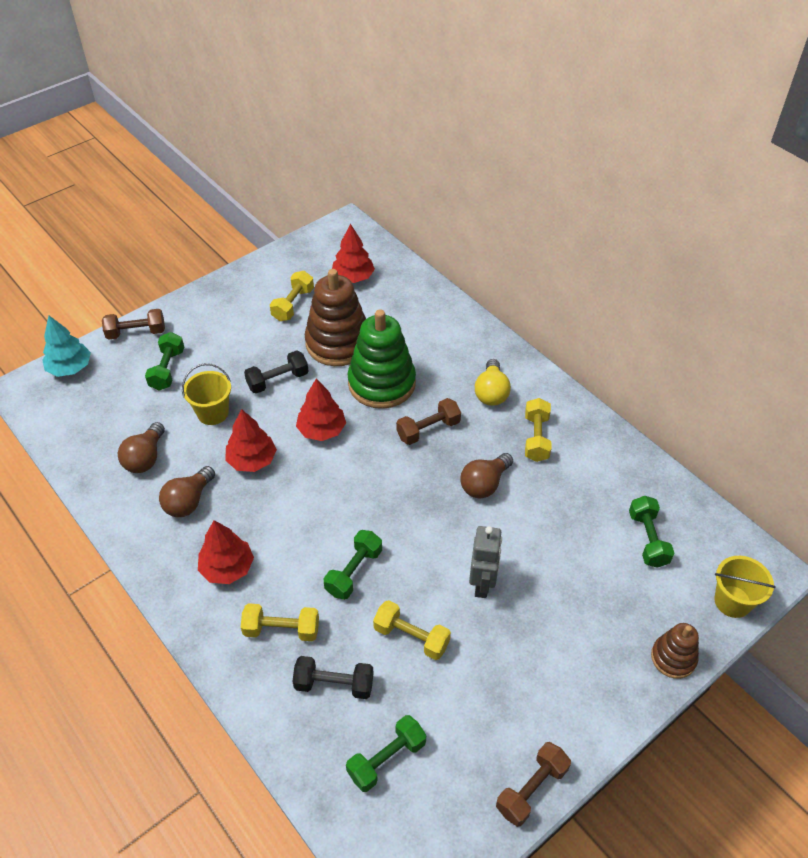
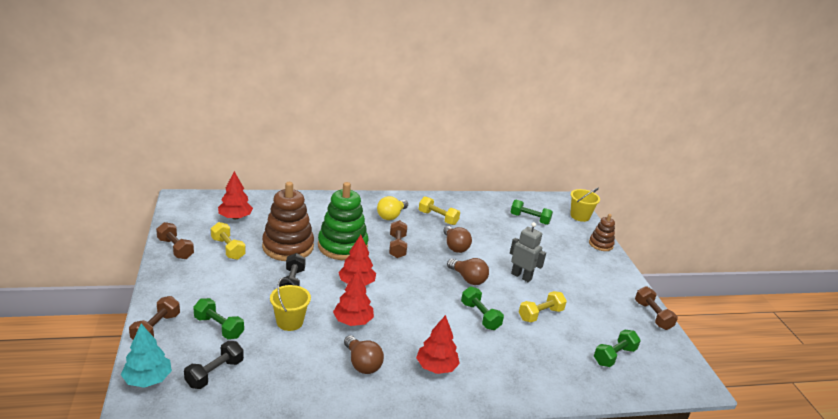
camera: 65 degrees left, 20 degrees down
(145, 458) = (298, 370): brown light bulb -> brown light bulb (468, 279)
(260, 272) = (175, 249): none -> brown dumbbell
(281, 629) = (502, 362): yellow dumbbell -> none
(334, 684) = (555, 356): black dumbbell -> black dumbbell (215, 373)
(386, 759) = (614, 356): green dumbbell -> green dumbbell turned 60 degrees clockwise
(491, 392) = (391, 216): yellow light bulb -> yellow light bulb turned 90 degrees clockwise

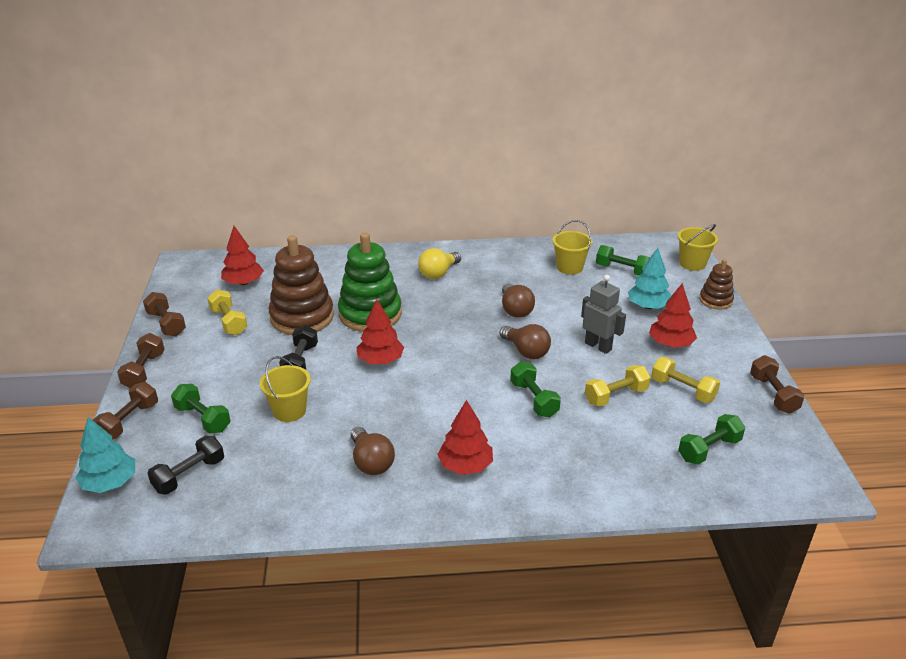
camera: 10 degrees right, 5 degrees up
(353, 321) = (368, 408): red tree -> red tree (670, 344)
(397, 246) = (440, 312): brown dumbbell -> brown dumbbell (144, 371)
(438, 218) = (499, 273): yellow dumbbell -> yellow dumbbell (683, 390)
(490, 215) = (569, 267): none -> yellow bucket
(553, 247) = (648, 306): none -> turquoise tree

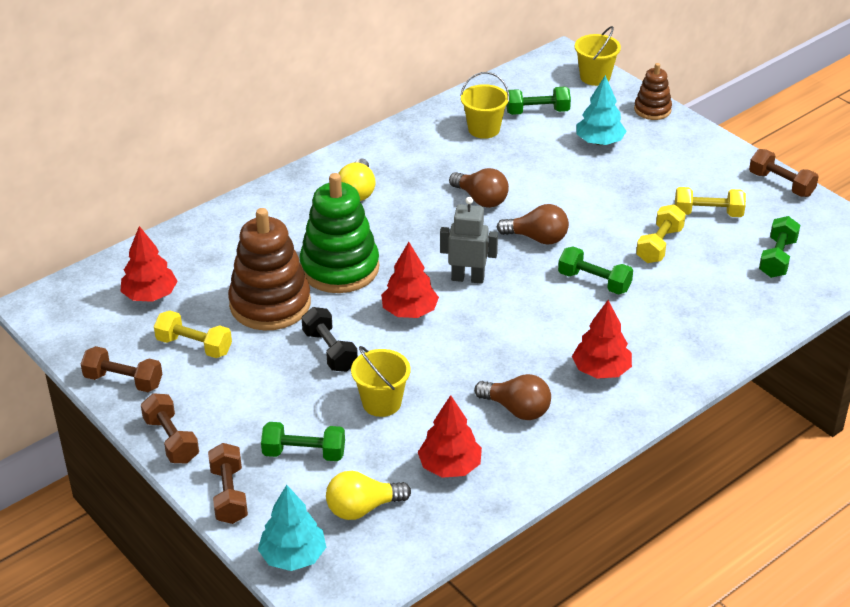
camera: 35 degrees left, 5 degrees up
(189, 475) = (362, 508): black dumbbell -> yellow light bulb
(598, 346) = (596, 203): grey robot -> grey robot (468, 278)
(670, 344) = (656, 172): red tree -> red tree (450, 466)

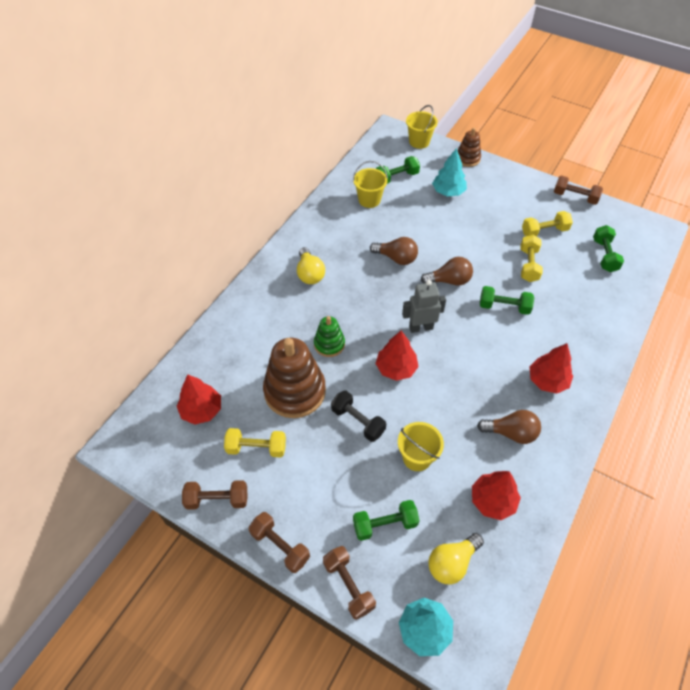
camera: 20 degrees left, 15 degrees up
(339, 268) = (329, 344): green stacking toy -> green stacking toy, size x0.53

